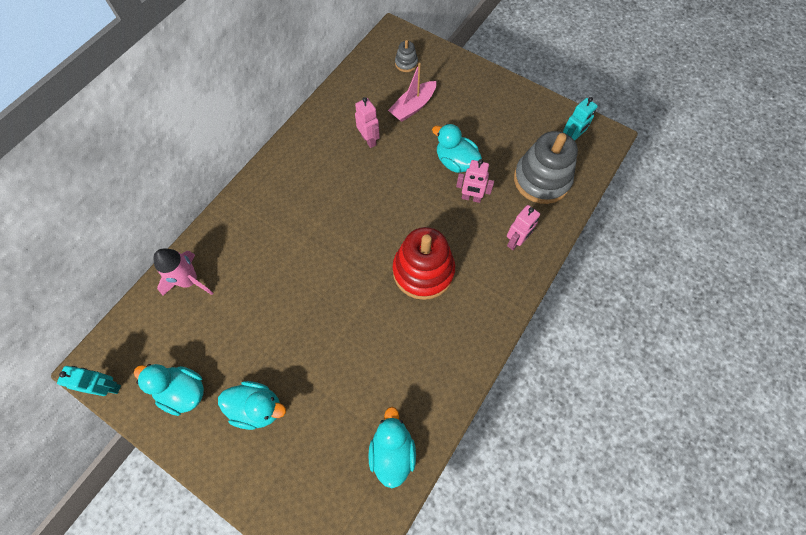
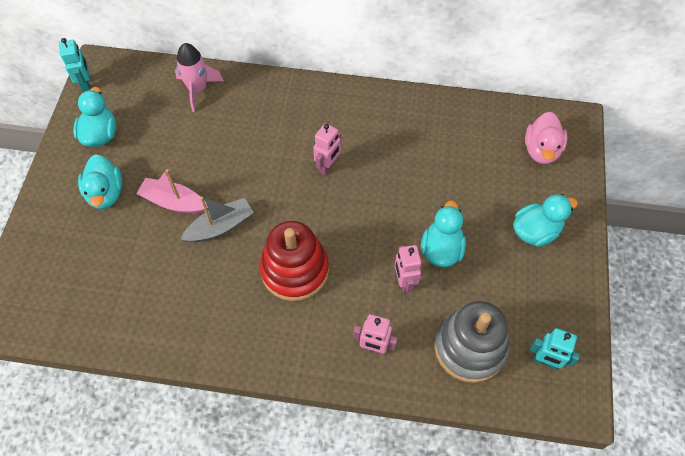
camera: 65 degrees right, 5 degrees down
(351, 314) = (220, 226): none -> grey boat
(369, 140) = (420, 158): pink robot -> pink robot (328, 166)
(392, 451) = (104, 316): turquoise duck -> turquoise duck (535, 231)
(406, 63) = (541, 150): grey stacking toy -> pink duck
(413, 107) = (487, 180): pink boat -> pink boat (173, 202)

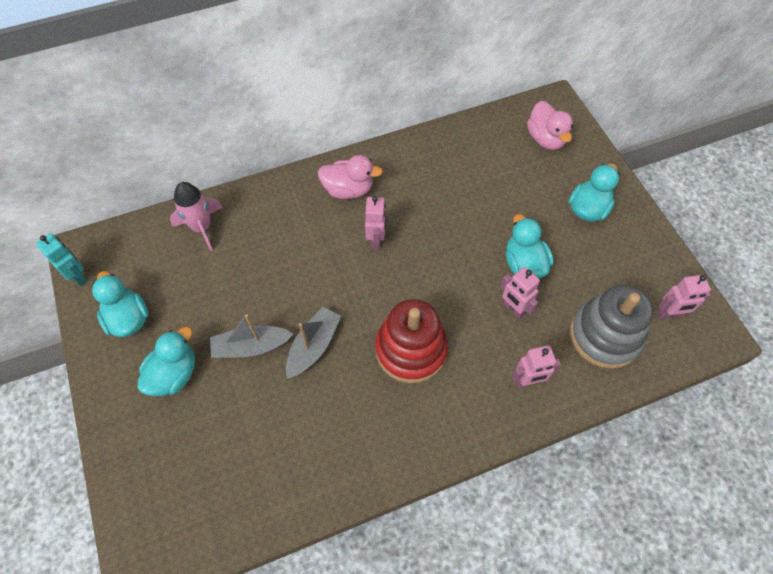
camera: 30 degrees left, 0 degrees up
(106, 193) = (174, 374): turquoise duck -> turquoise duck turned 105 degrees counterclockwise
(173, 202) = (251, 347): pink boat -> grey boat
(333, 113) = (348, 190): none -> pink duck
(545, 361) = (669, 314): turquoise robot -> pink robot

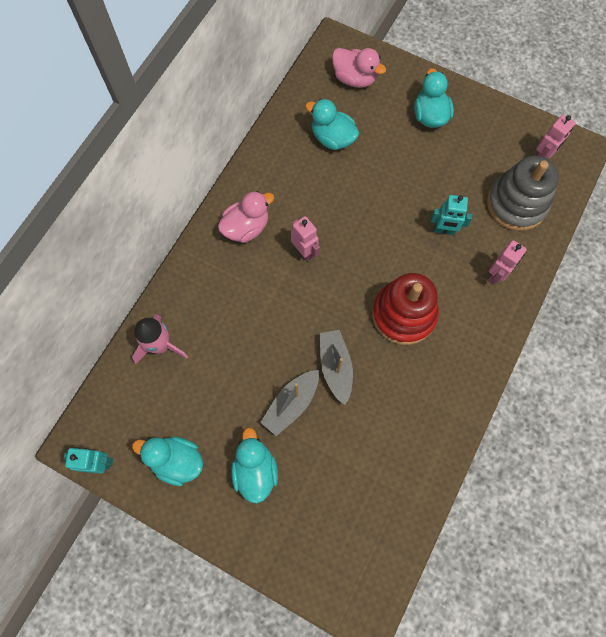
camera: 40 degrees left, 10 degrees up
(513, 309) = (444, 230): pink robot -> turquoise robot
(524, 263) = (423, 191): turquoise duck -> turquoise duck (332, 138)

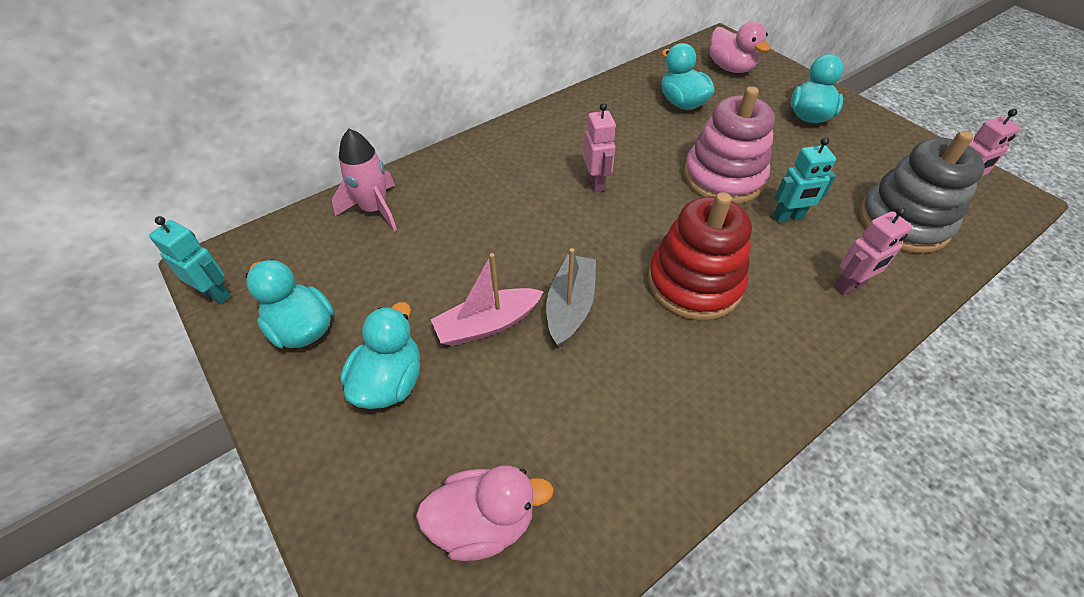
camera: 25 degrees right, 20 degrees down
(246, 227) = (541, 143): pink duck -> pink duck (484, 522)
(291, 404) = (487, 324): grey boat -> pink boat
(390, 209) = (723, 178): none -> pink stacking toy
(444, 230) = (788, 217): turquoise robot -> turquoise robot turned 45 degrees counterclockwise

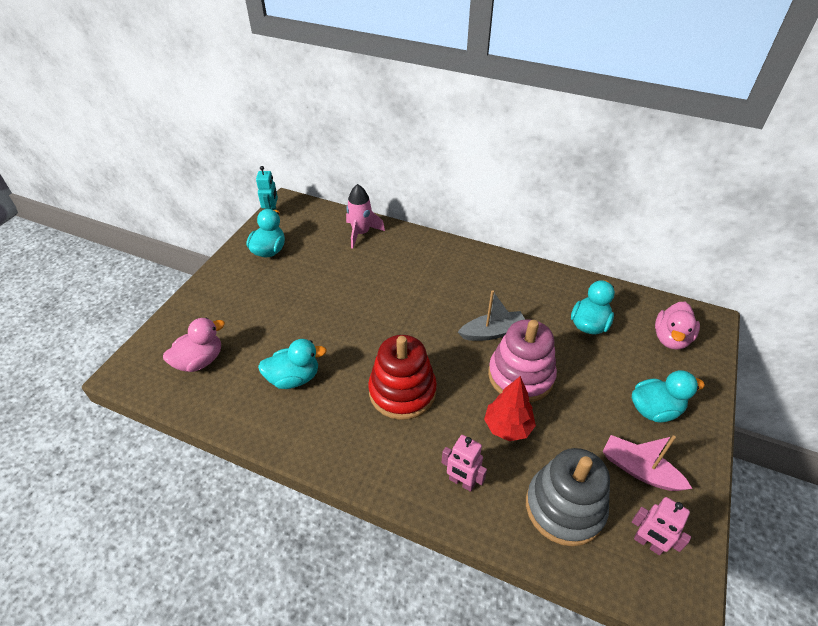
camera: 60 degrees right, 5 degrees down
(390, 382) = (256, 294): turquoise duck -> turquoise duck (294, 378)
(484, 522) = (200, 361): pink duck -> pink duck turned 90 degrees counterclockwise
(487, 324) = (311, 312): pink boat -> pink boat (639, 470)
(570, 306) = (345, 340): grey boat -> grey boat (493, 332)
(596, 183) = (457, 311): pink robot -> none
(788, 217) = (507, 427): turquoise robot -> red tree

